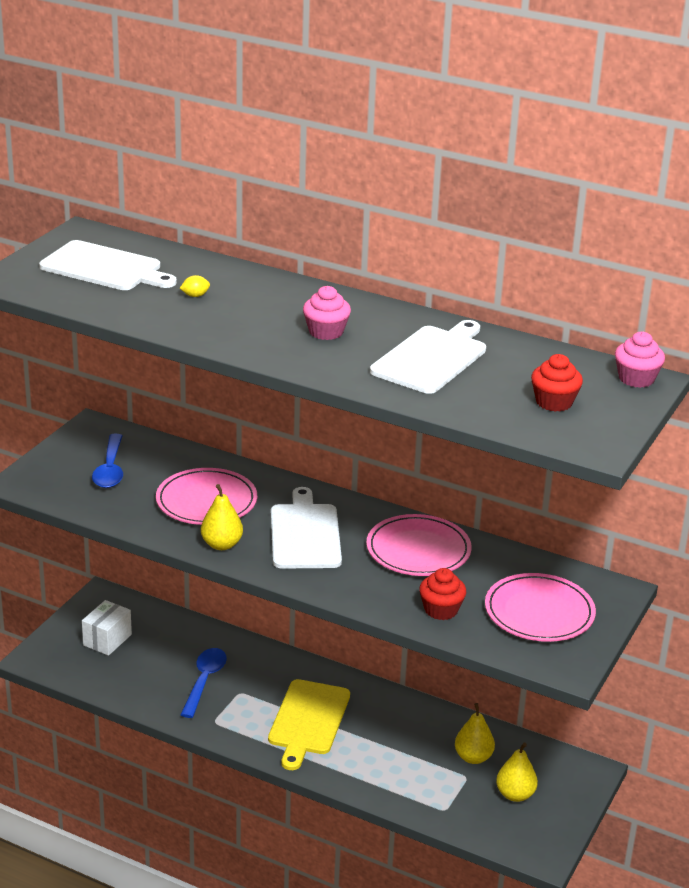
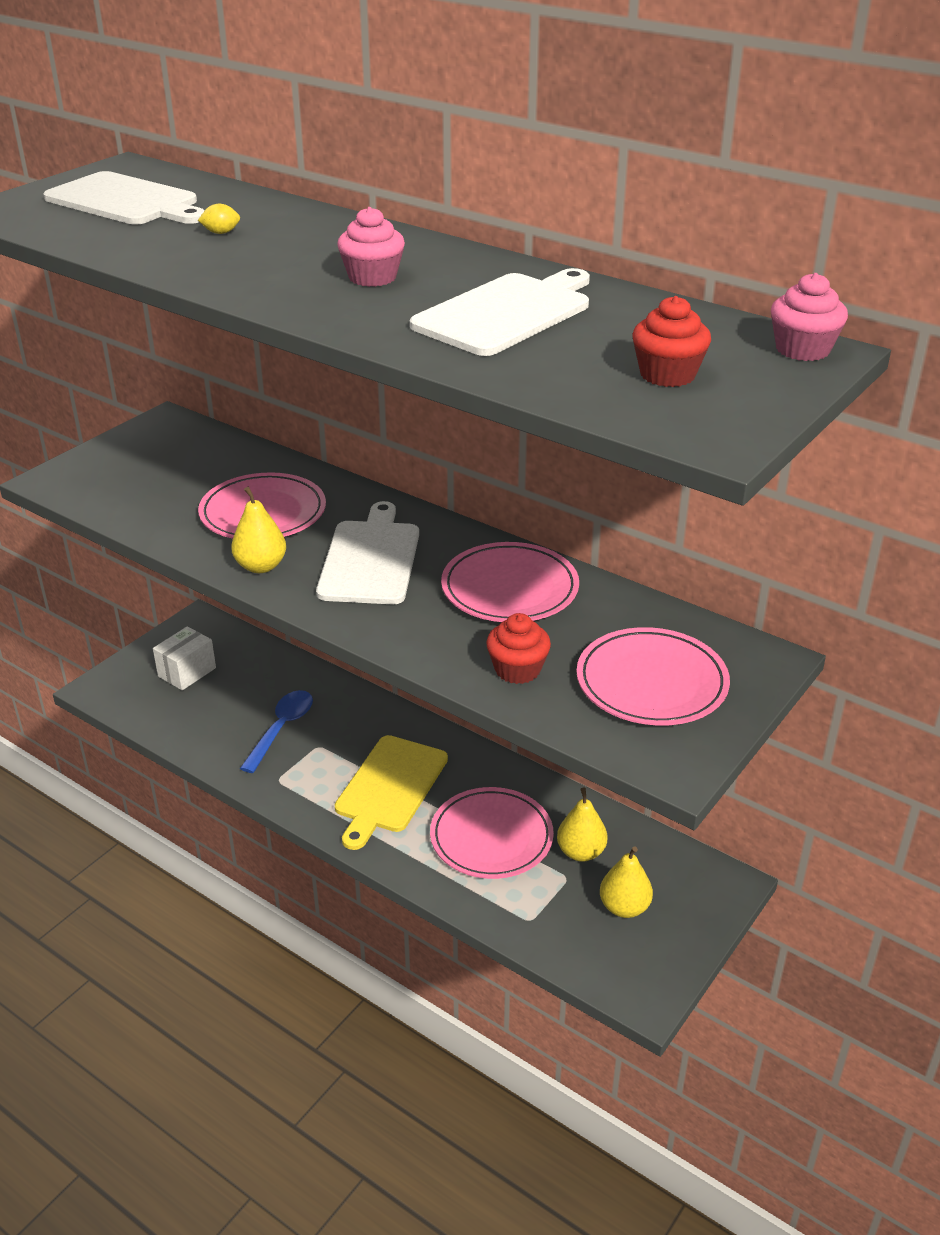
camera: 10 degrees right, 5 degrees up
(110, 469) = (164, 469): blue spoon -> none
(400, 752) = (491, 837): none -> pink plate

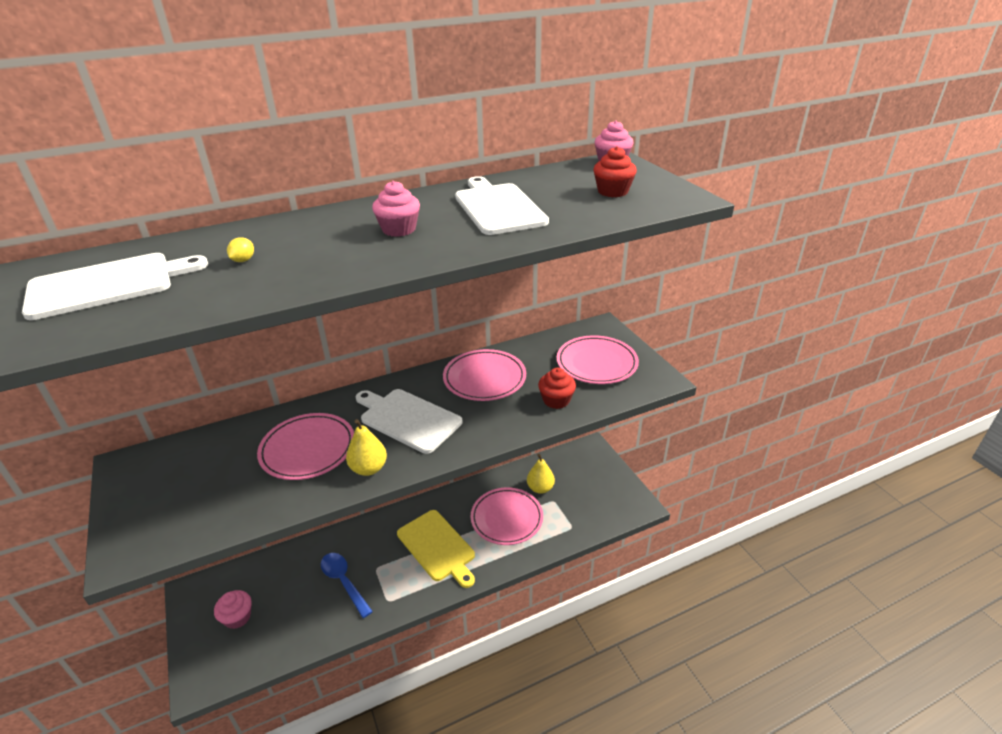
camera: 60 degrees left, 0 degrees up
(187, 672) = (237, 617): white box -> pink cupcake
(624, 907) = (584, 488): yellow pear -> none

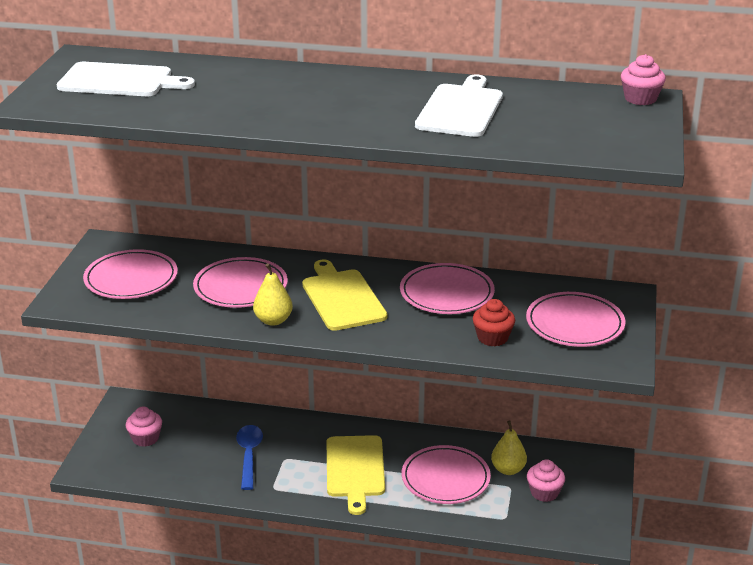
camera: 35 degrees right, 5 degrees down
(187, 491) = (131, 279): none -> pink plate
(243, 260) = (218, 91): yellow lemon -> none
(399, 229) = (355, 102): pink cupcake -> pink cupcake (544, 493)
(407, 419) = (342, 298): white cutting board -> yellow cutting board
(613, 191) = (587, 126): red cupcake -> none

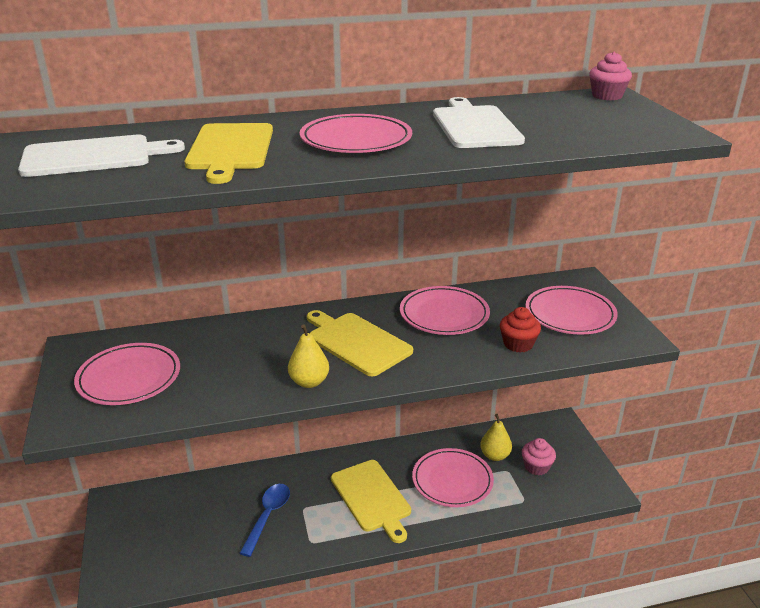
camera: 25 degrees left, 0 degrees up
(145, 438) = (155, 532): pink cupcake -> none
(228, 94) = (230, 149): none -> yellow cutting board
(240, 287) = (251, 357): pink plate -> pink plate (356, 140)
(249, 455) = (268, 516): blue spoon -> blue spoon turned 45 degrees clockwise

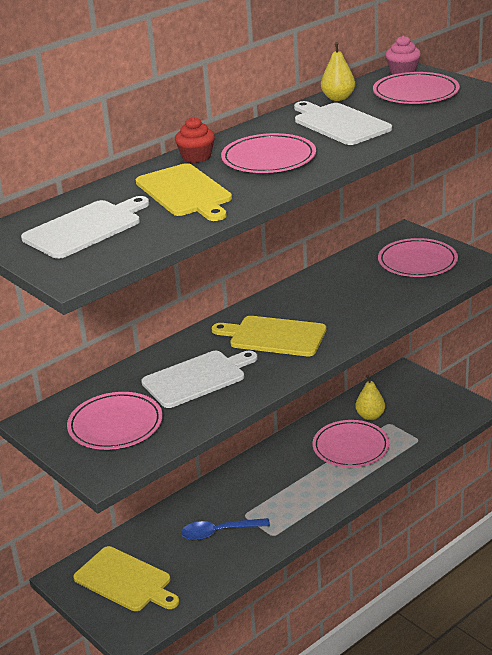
camera: 25 degrees left, 0 degrees up
(246, 358) = (197, 378): none -> white cutting board
(268, 516) = (219, 532): blue spoon -> blue spoon turned 90 degrees counterclockwise
(309, 382) = (268, 376): yellow pear -> yellow pear (338, 98)
(372, 498) = (295, 485): yellow cutting board -> yellow cutting board (125, 580)
(444, 314) = (322, 293): pink plate -> pink plate (415, 93)
(518, 344) = (399, 296): red cupcake -> red cupcake (196, 157)
(536, 467) = (409, 412): pink cupcake -> none

